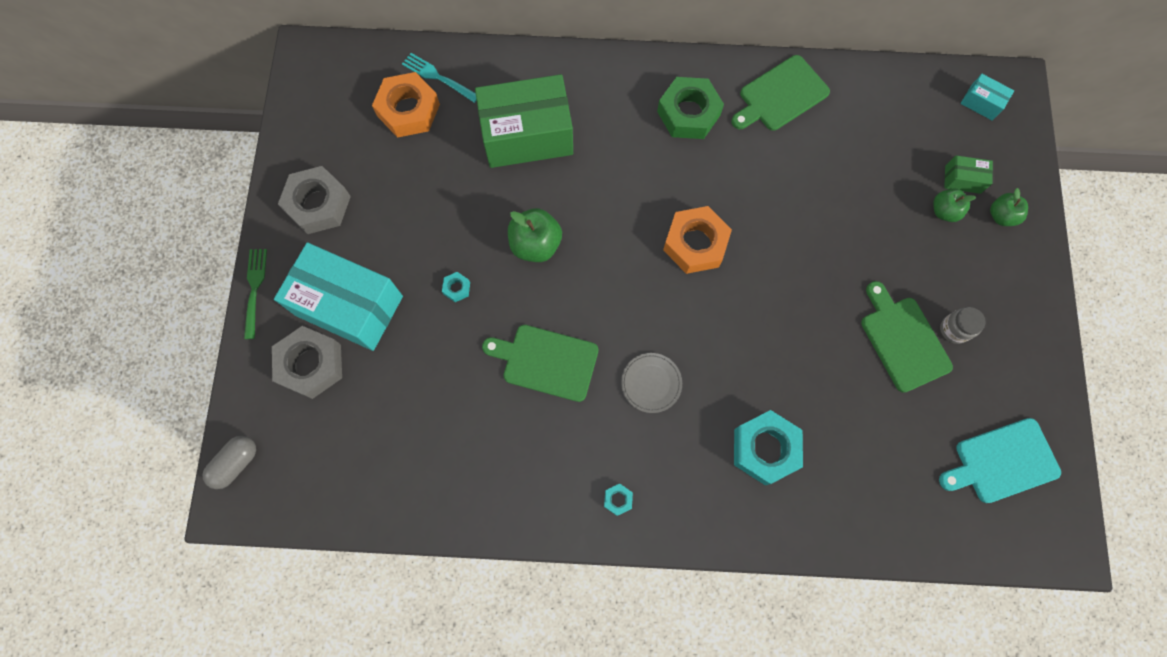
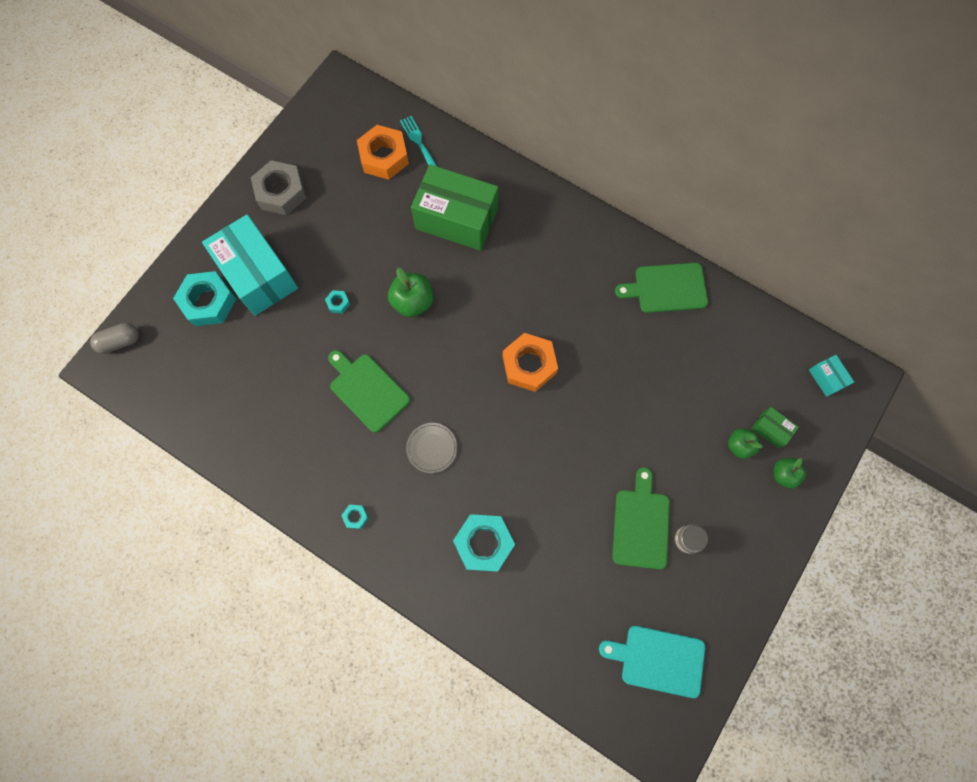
camera: 30 degrees right, 0 degrees up
(255, 290) = (203, 229): green fork -> none
(311, 364) = (208, 302): grey nut -> turquoise nut
(688, 113) = (586, 265): green nut -> none

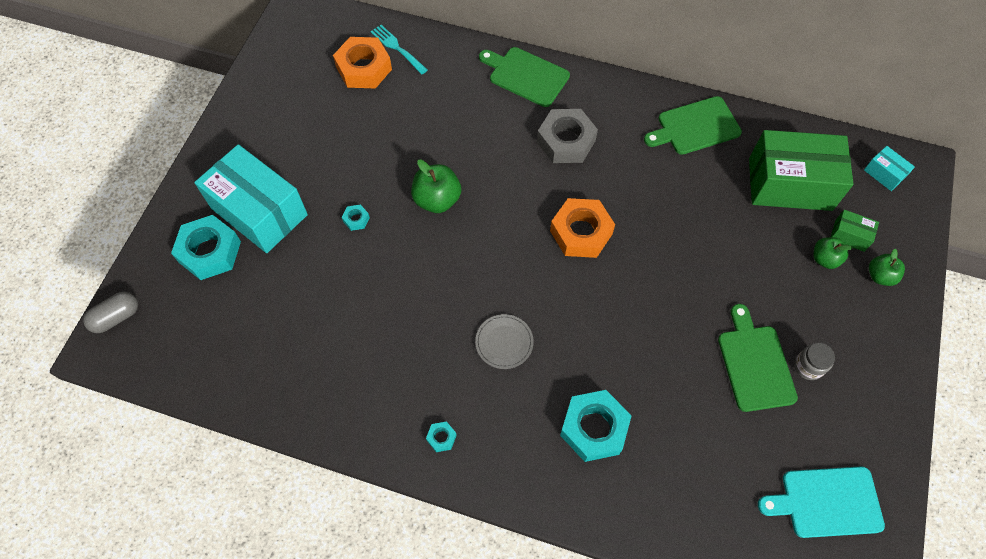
camera: 15 degrees left, 10 degrees down
(281, 192) = (262, 125): grey nut -> grey nut (566, 141)
(367, 390) = (414, 300): green cutting board -> green cutting board (526, 75)
(456, 219) = (458, 110): green box -> green box (790, 184)

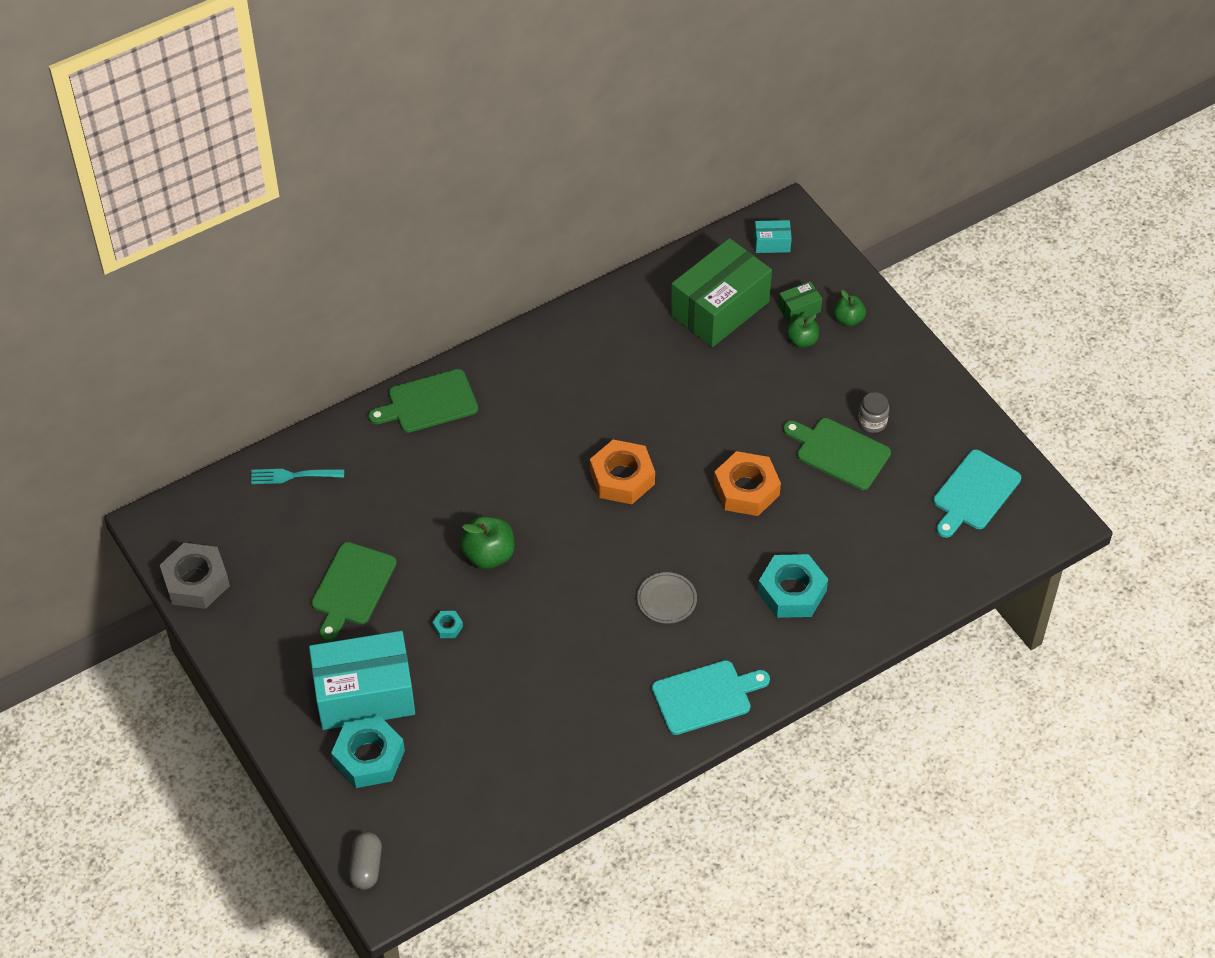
camera: 50 degrees left, 10 degrees down
(364, 68) = (288, 516): orange nut -> orange nut (746, 489)
(441, 438) = (705, 696): turquoise nut -> turquoise cutting board
(566, 141) = (526, 424): grey nut -> grey nut (196, 581)
(695, 127) = (605, 326): green cutting board -> green cutting board (352, 587)

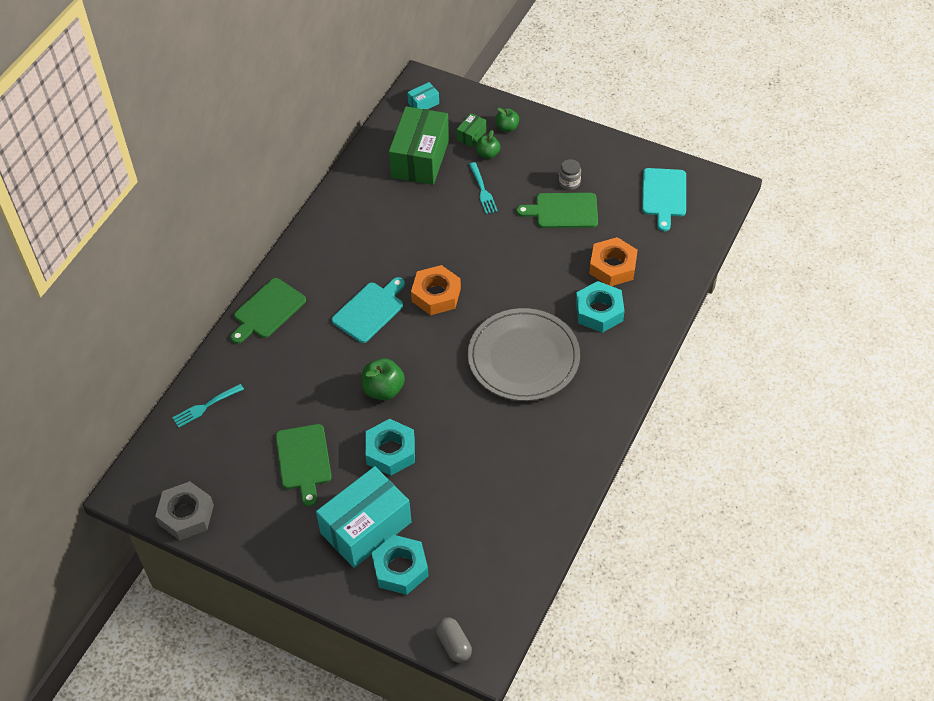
camera: 30 degrees left, 0 degrees up
(448, 627) = (390, 451): turquoise nut -> turquoise nut, size x2.32
(666, 599) = (523, 357): grey plate -> grey plate, size x2.43
(705, 696) = (595, 406): turquoise cutting board -> turquoise cutting board (370, 310)
(746, 489) = (522, 262): orange nut -> orange nut (612, 267)
(764, 381) = (482, 190): none -> turquoise fork

